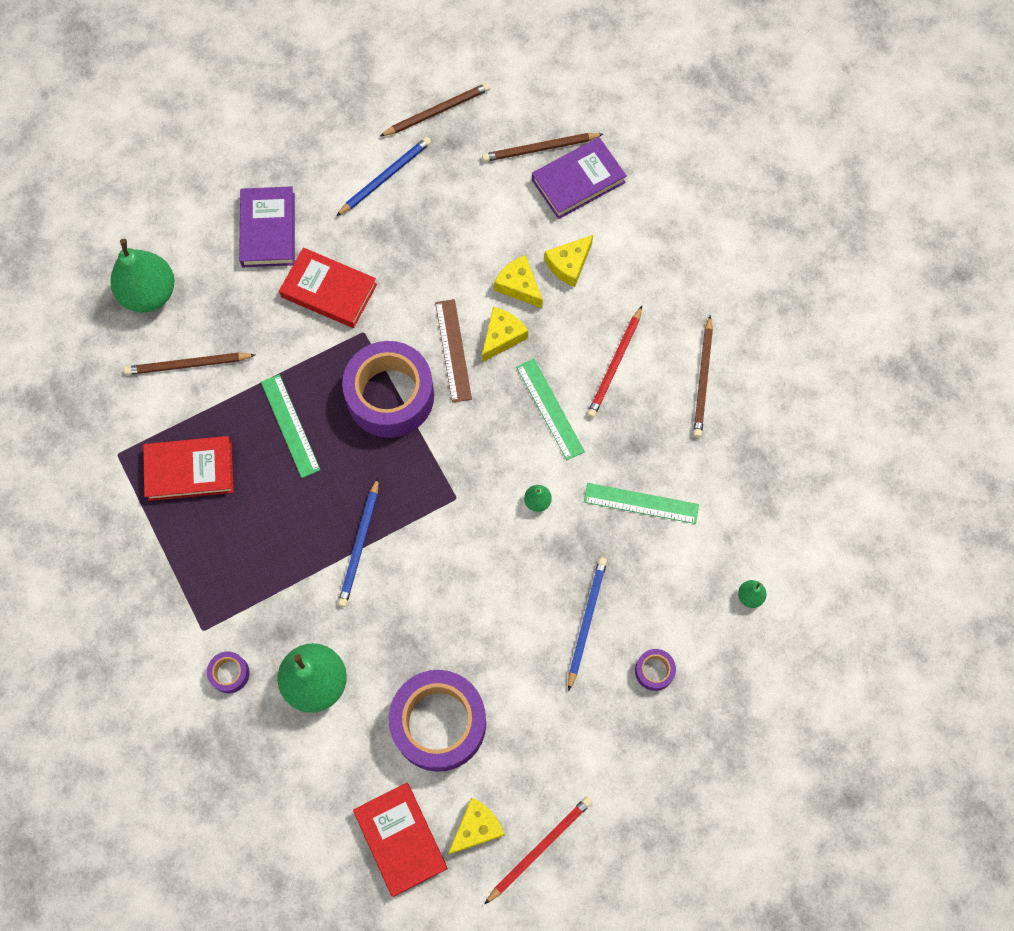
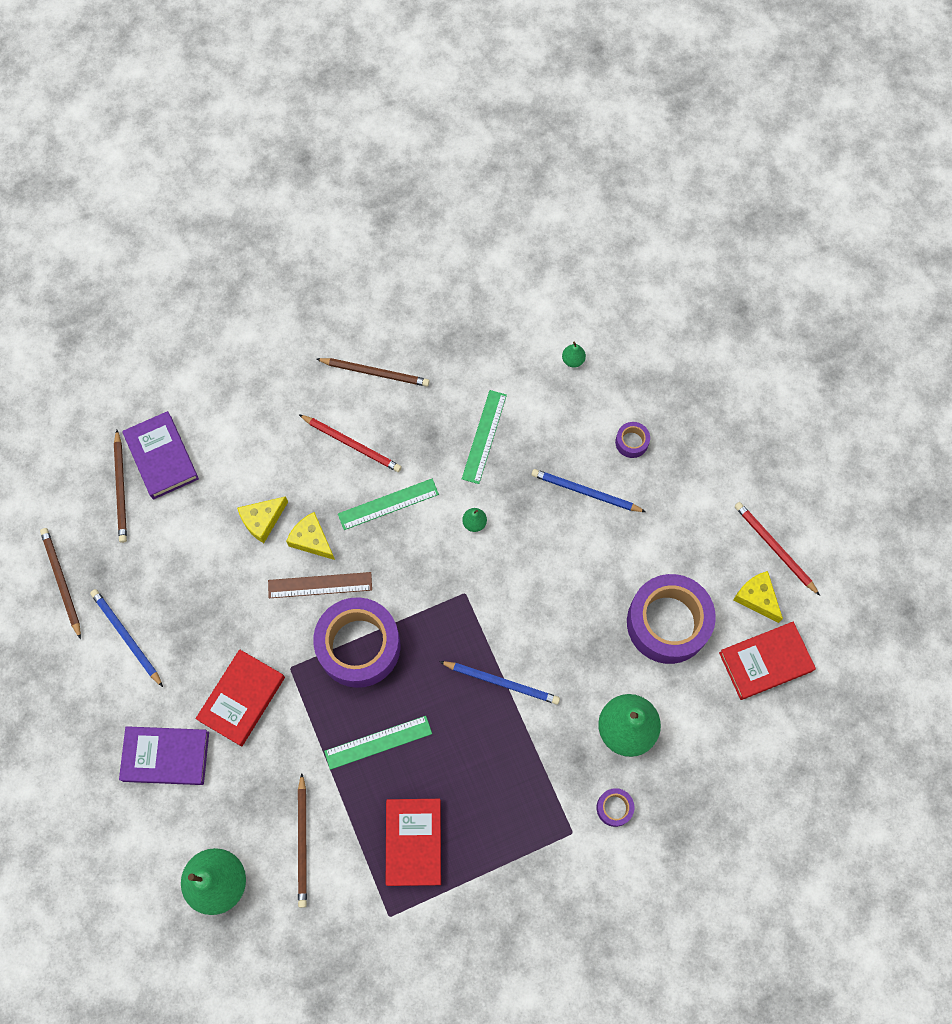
camera: 85 degrees left, 0 degrees up
(569, 264) = (247, 474): yellow cheese -> none

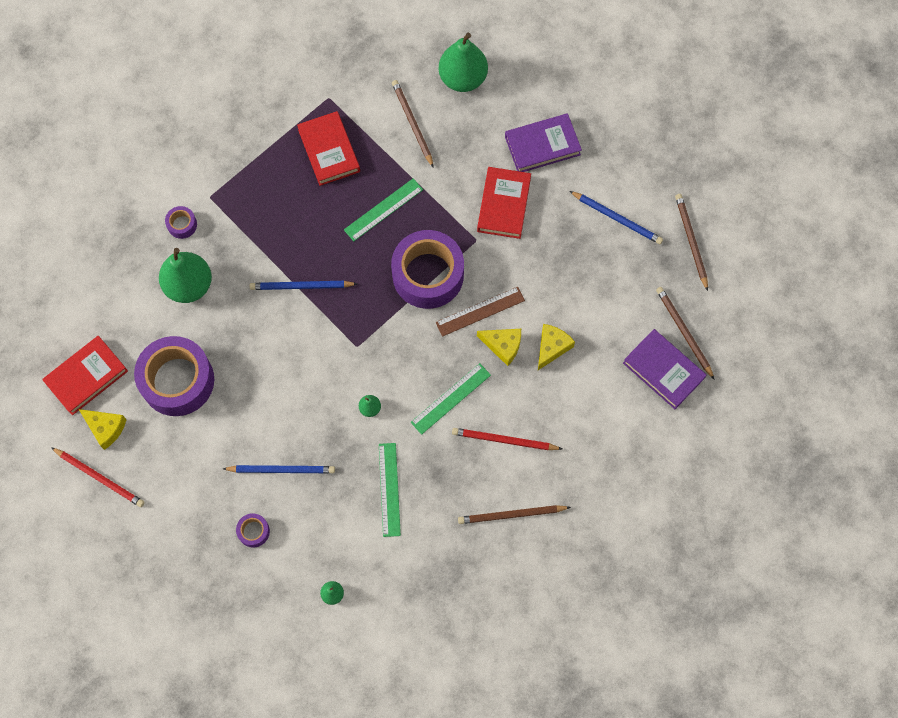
camera: 160 degrees right, 0 degrees up
(62, 582) = (691, 241): brown pencil -> brown pencil turned 150 degrees counterclockwise

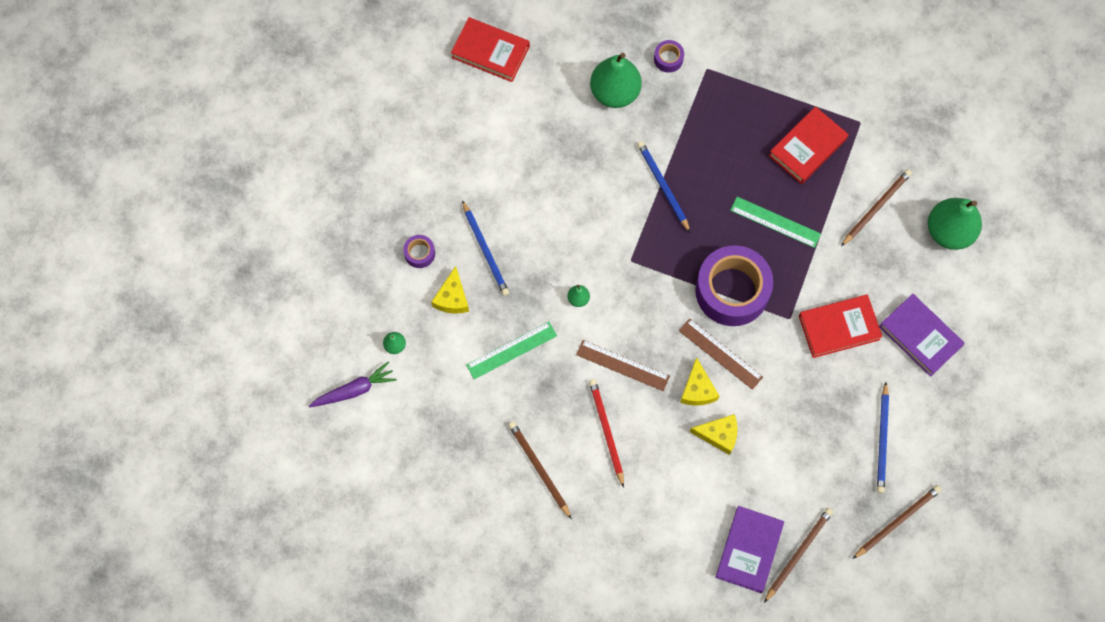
camera: 65 degrees right, 0 degrees up
(99, 477) = (408, 106): red pencil -> none
(105, 428) = (453, 90): yellow cheese -> yellow cheese (452, 298)
(177, 381) = (523, 126): purple tape -> none
(357, 651) = (354, 390): none -> purple carrot
(451, 398) = (622, 365): green ruler -> brown ruler

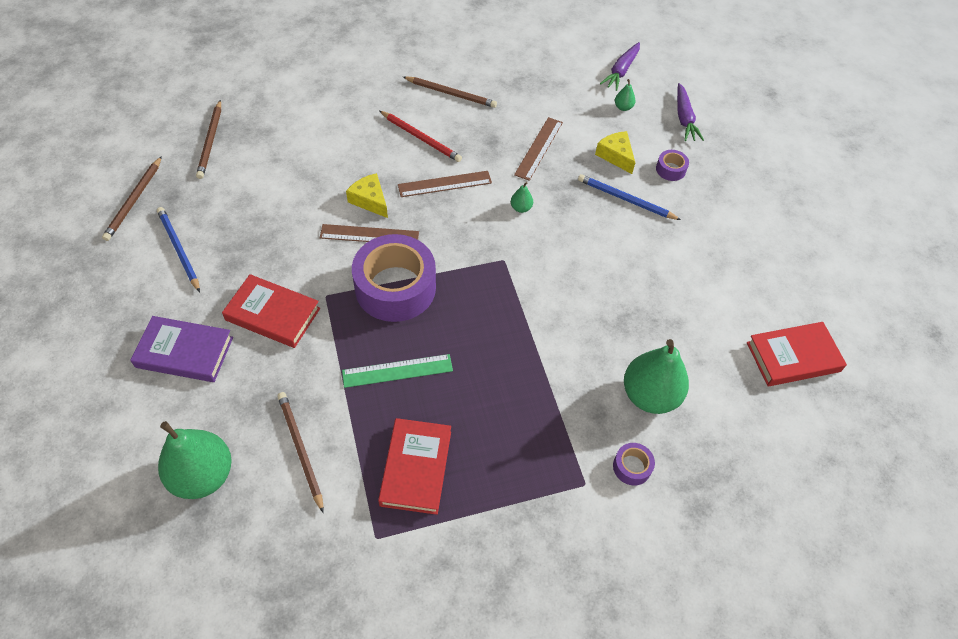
camera: 140 degrees right, 15 degrees down
(353, 297) = (684, 118): none -> purple carrot
(511, 350) = (538, 148): green ruler -> brown ruler
(663, 186) = (528, 337): blue pencil -> none
(718, 435) = (329, 180): yellow cheese -> none
(749, 550) = (253, 125): purple book -> none
(839, 327) = (273, 314): red book -> red book turned 75 degrees clockwise
(876, 208) = (300, 450): brown pencil -> brown pencil turned 150 degrees clockwise

